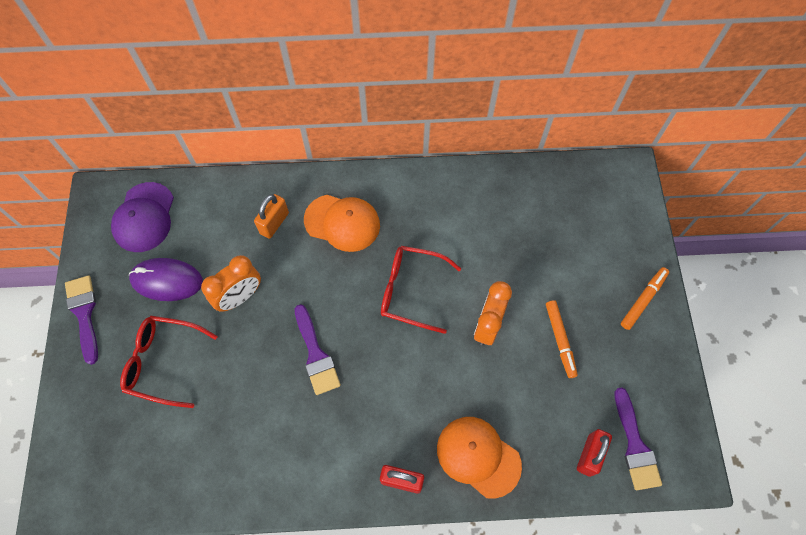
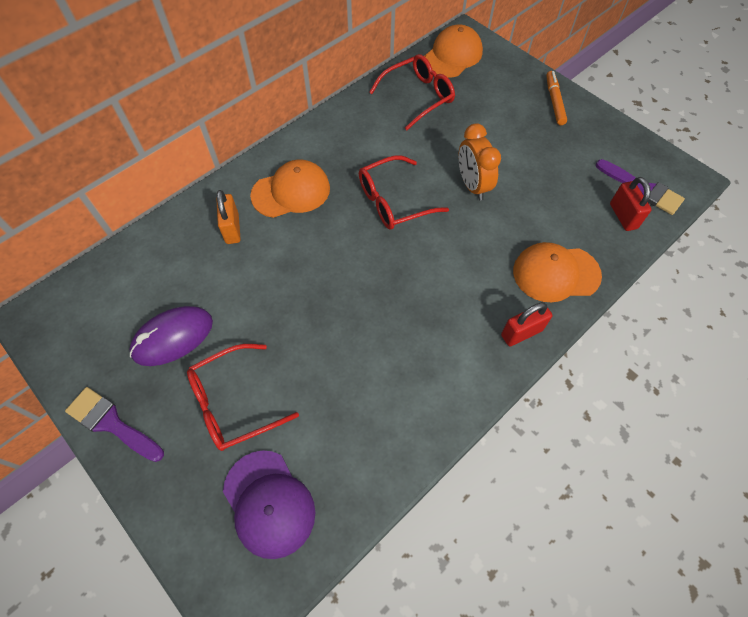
camera: 40 degrees left, 5 degrees down
(144, 217) = (100, 304): purple cap -> purple cap (269, 503)
(240, 297) = (256, 302): orange clock -> none
(316, 354) = (364, 297): purple brush -> none
(523, 207) = (418, 96): none -> red glasses
(560, 340) = (529, 160): orange marker -> none
(594, 186) = (452, 56): none -> orange cap

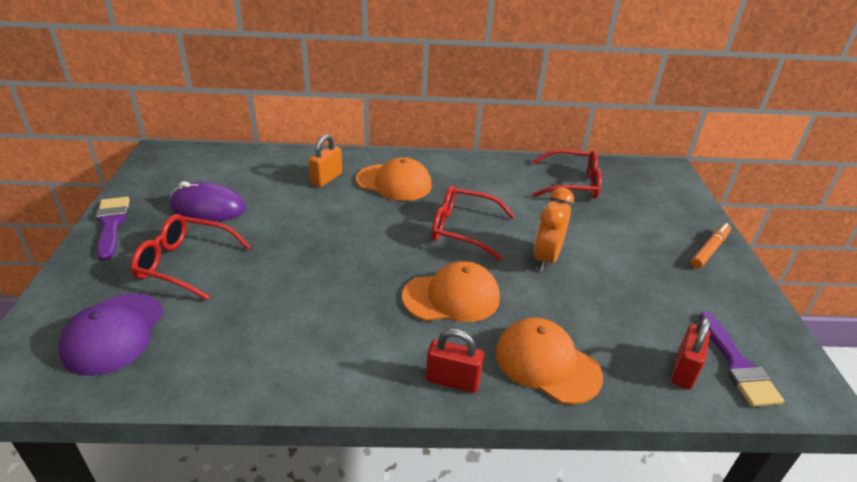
camera: 40 degrees right, 25 degrees down
(452, 56) = (639, 176): orange cap -> orange cap (451, 297)

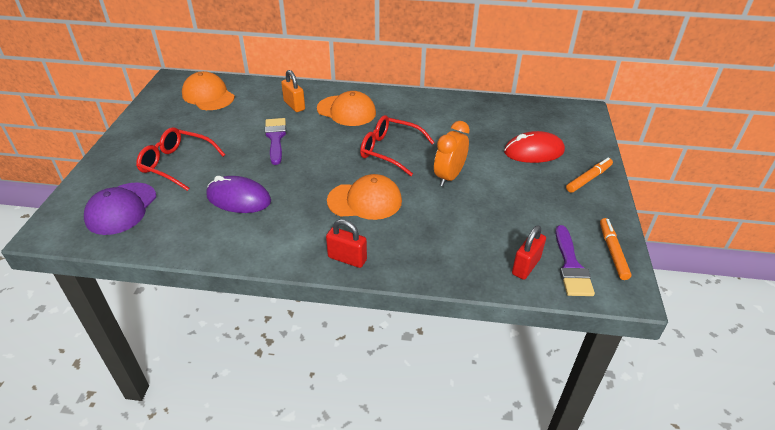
camera: 10 degrees right, 5 degrees up
(111, 224) = (130, 132): purple brush -> purple brush (275, 138)
(208, 207) = (200, 124): purple mouse -> purple mouse (238, 199)
(326, 179) = (294, 105): orange padlock -> orange padlock turned 75 degrees counterclockwise
(547, 363) = (421, 253): orange cap -> orange cap (208, 95)
(572, 184) = (493, 118): red glasses -> none
(633, 221) = (533, 152): none -> red mouse
(777, 341) = (612, 252): none -> orange marker

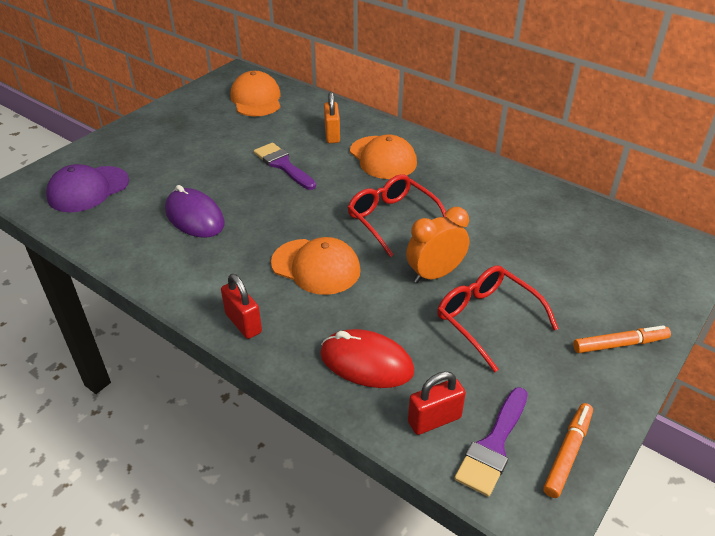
camera: 30 degrees right, 0 degrees up
(176, 164) = (169, 161): red glasses -> red glasses (487, 319)
(275, 138) = (283, 165): purple brush -> purple brush turned 60 degrees counterclockwise
(533, 152) = (572, 281): red mouse -> red mouse (366, 363)

